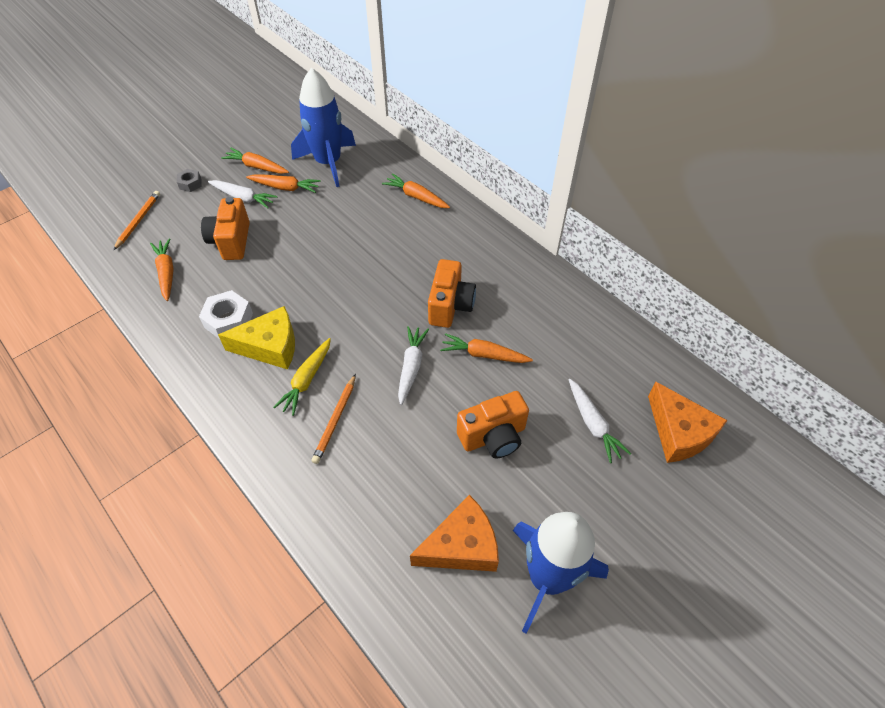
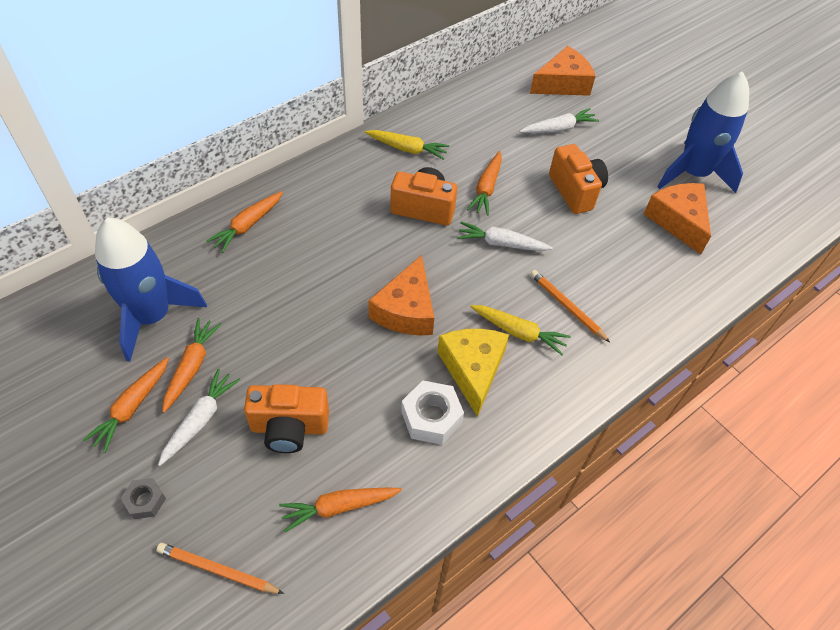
camera: 90 degrees left, 0 degrees up
(332, 299) = (406, 310): none -> orange cheese
(335, 420) = (567, 306): orange pencil -> orange pencil turned 150 degrees counterclockwise
(527, 290) = (407, 149): none -> yellow carrot

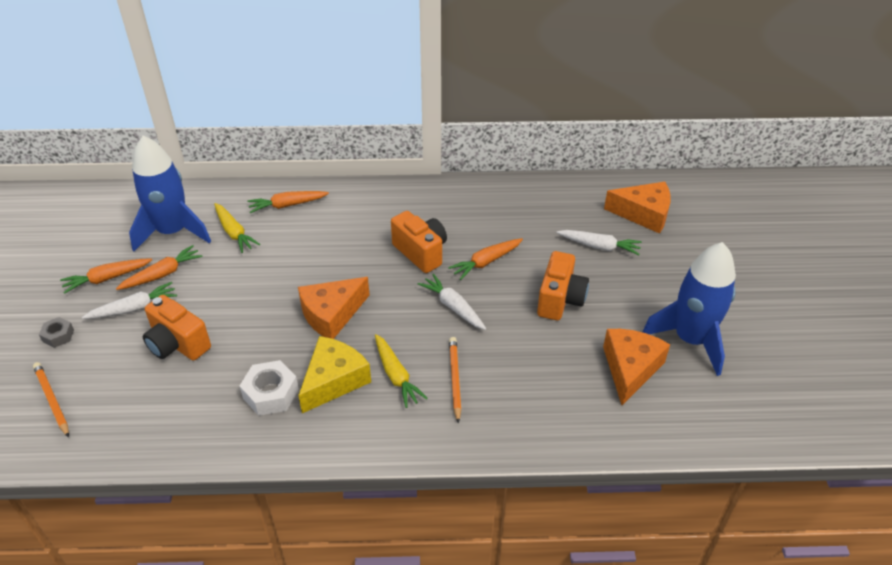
camera: 40 degrees right, 10 degrees down
(339, 507) = (153, 411): orange carrot -> none
(407, 149) = (454, 206): yellow carrot -> yellow carrot (234, 233)

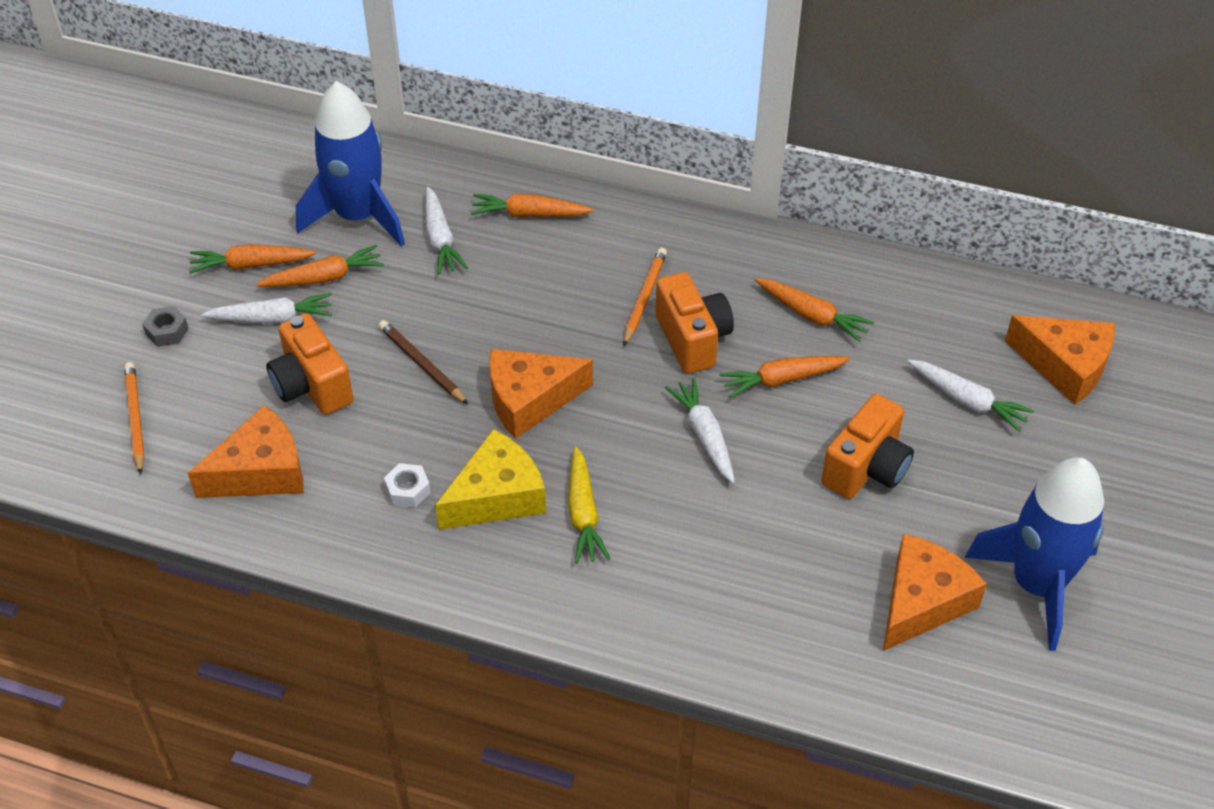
camera: 20 degrees right, 5 degrees up
(159, 410) = (260, 471): none -> orange cheese
(234, 233) = (440, 239): yellow carrot -> white carrot
(250, 311) = (422, 364): none -> brown pencil
(270, 394) = (408, 490): white nut -> white nut, size x0.59
(455, 379) = (662, 542): orange pencil -> orange pencil (644, 298)
(487, 222) = (812, 315): none -> orange carrot

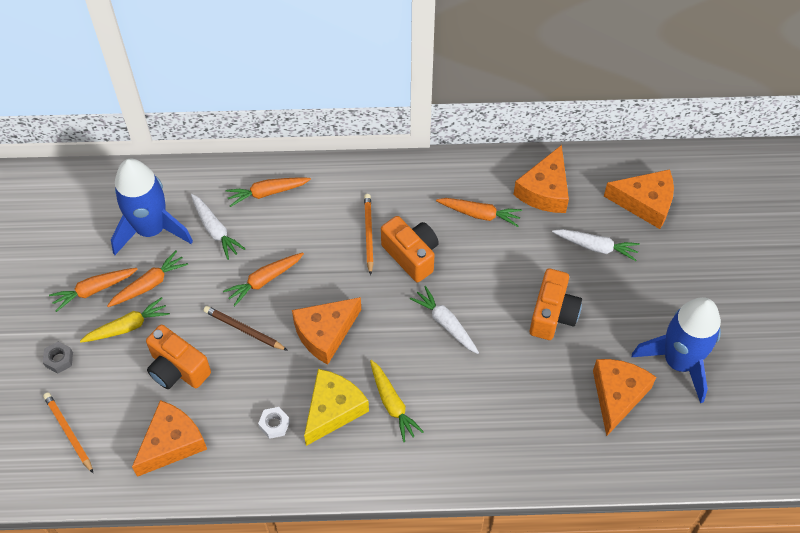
camera: 20 degrees left, 10 degrees up
(272, 318) = (127, 326): white carrot -> yellow carrot
(782, 380) = (478, 267): orange carrot -> orange carrot (264, 280)
(920, 311) = (545, 190): none -> orange cheese

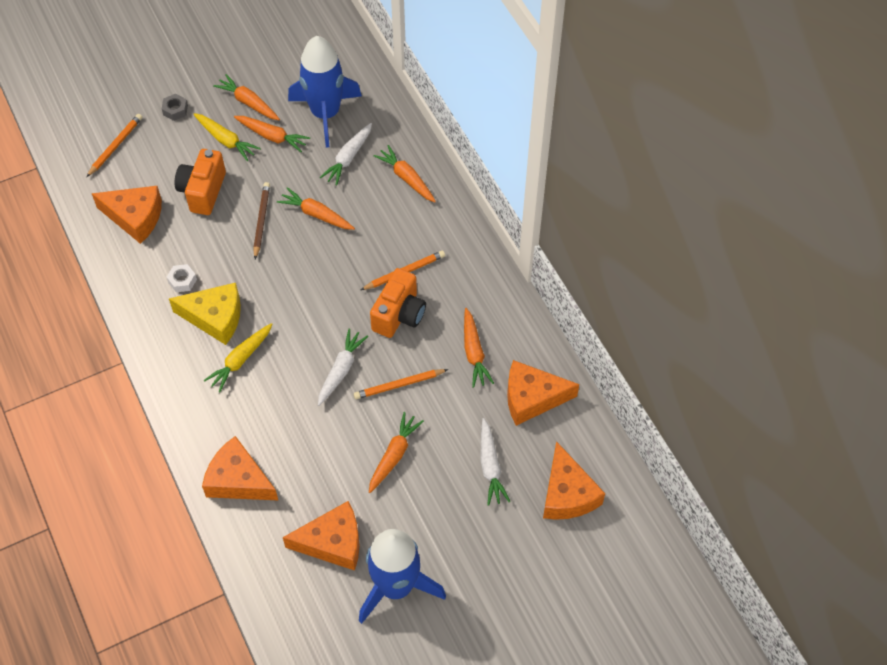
camera: 65 degrees right, 0 degrees up
(325, 333) = (286, 281): orange cheese -> orange cheese (238, 480)
(484, 284) = (399, 385): none -> orange pencil
(552, 314) = (394, 455): orange camera -> orange carrot

